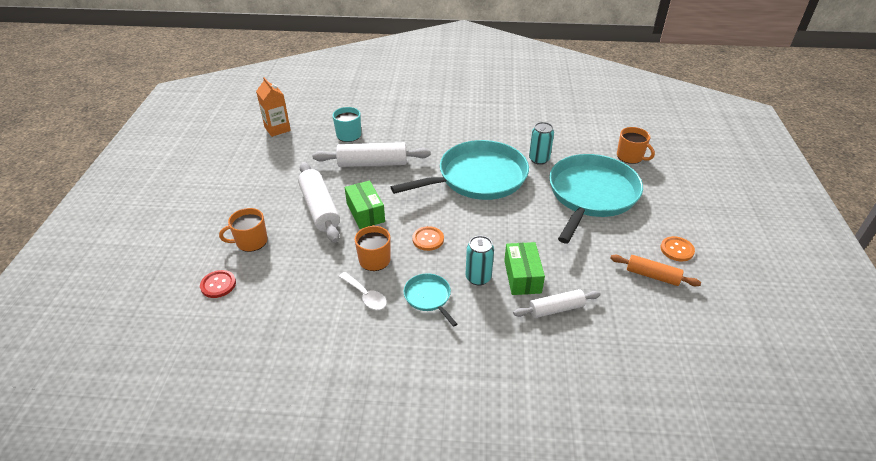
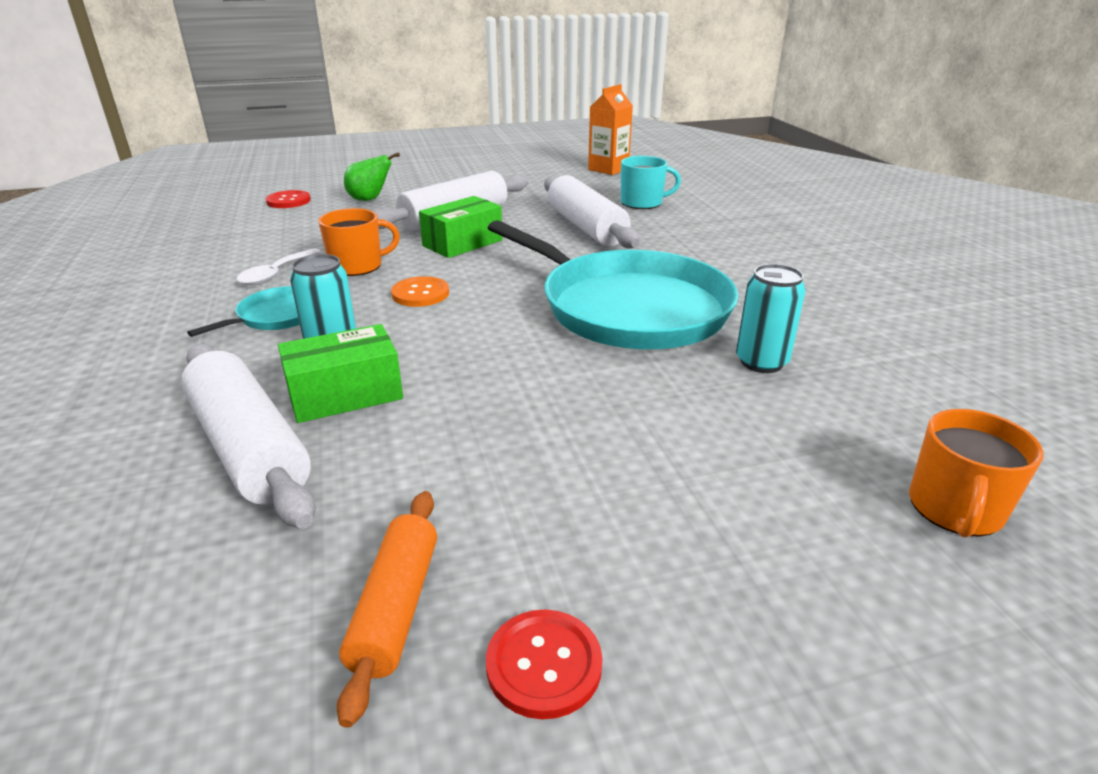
camera: 70 degrees right, 10 degrees down
(251, 241) = (369, 199): orange mug -> green pear
(556, 309) = (249, 448): white rolling pin -> white rolling pin, size x1.63
(591, 195) = (691, 453): turquoise pan -> none
(677, 249) = (544, 665): orange button -> red button

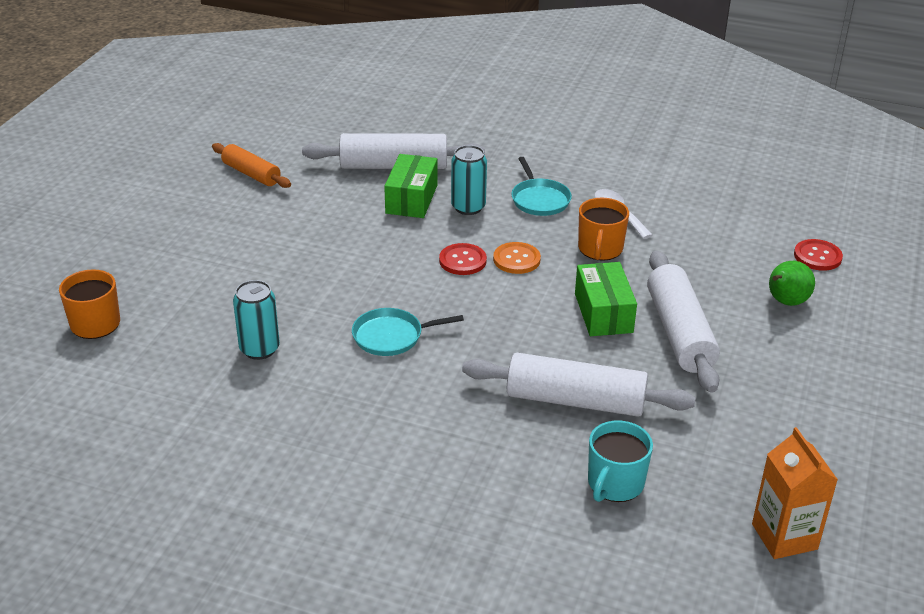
camera: 125 degrees right, 5 degrees up
(544, 665) = (189, 191): red button -> red button (462, 261)
(627, 307) = (391, 336): turquoise pan -> turquoise pan, size x0.43

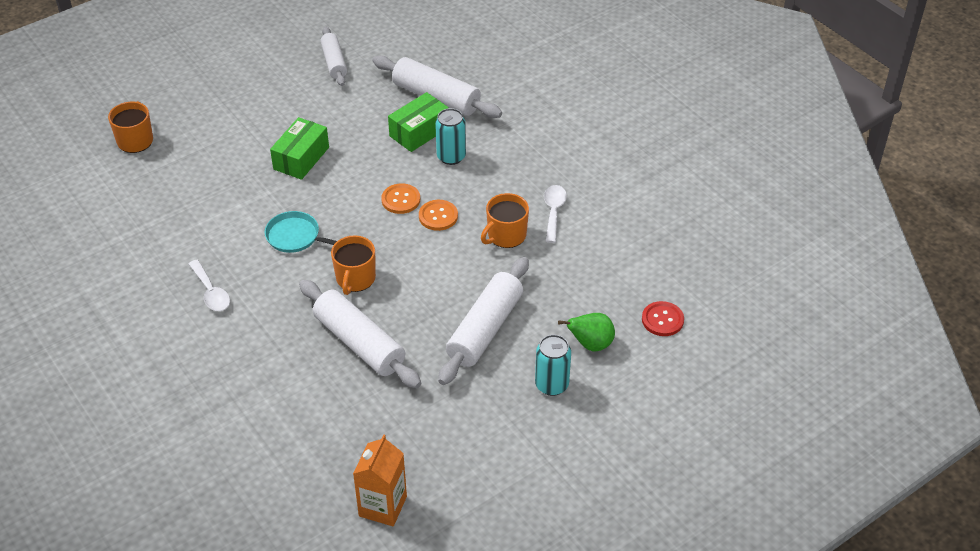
camera: 35 degrees right, 10 degrees up
(251, 174) = (334, 62): orange rolling pin -> white rolling pin
(259, 349) = (209, 206): turquoise can -> turquoise can (551, 385)
(357, 428) = (211, 292): none -> white spoon
(462, 261) = (401, 200): red button -> orange button
(500, 346) = (355, 279): none -> orange mug
(539, 199) = (509, 173): turquoise pan -> none
(603, 313) = (450, 288): green box -> green box (301, 158)
(615, 484) = (320, 413): turquoise mug -> none

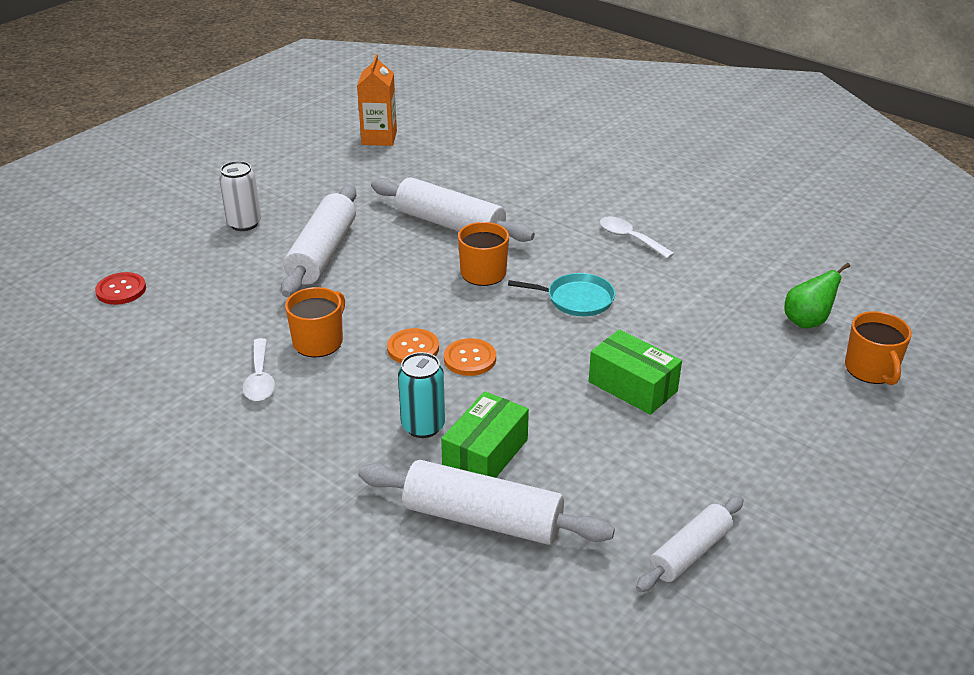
camera: 165 degrees right, 10 degrees down
(301, 158) = (632, 386): green box -> green box turned 60 degrees counterclockwise
(334, 62) = (690, 552): white rolling pin -> white rolling pin turned 75 degrees clockwise
(551, 385) = (244, 223): turquoise can -> white can
(590, 344) = (205, 258): green pear -> green pear (807, 321)

